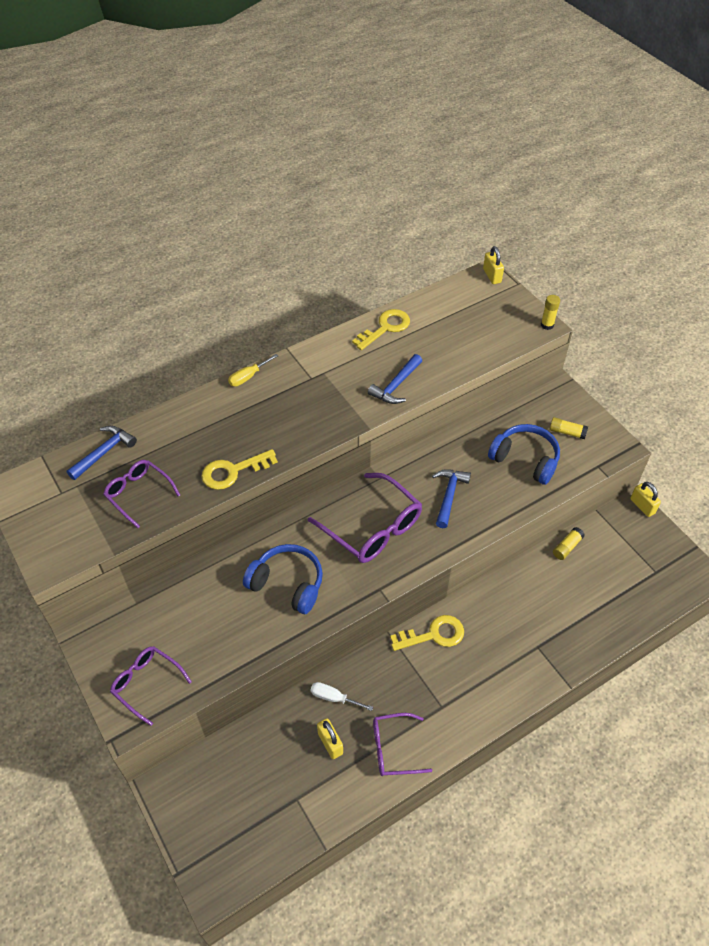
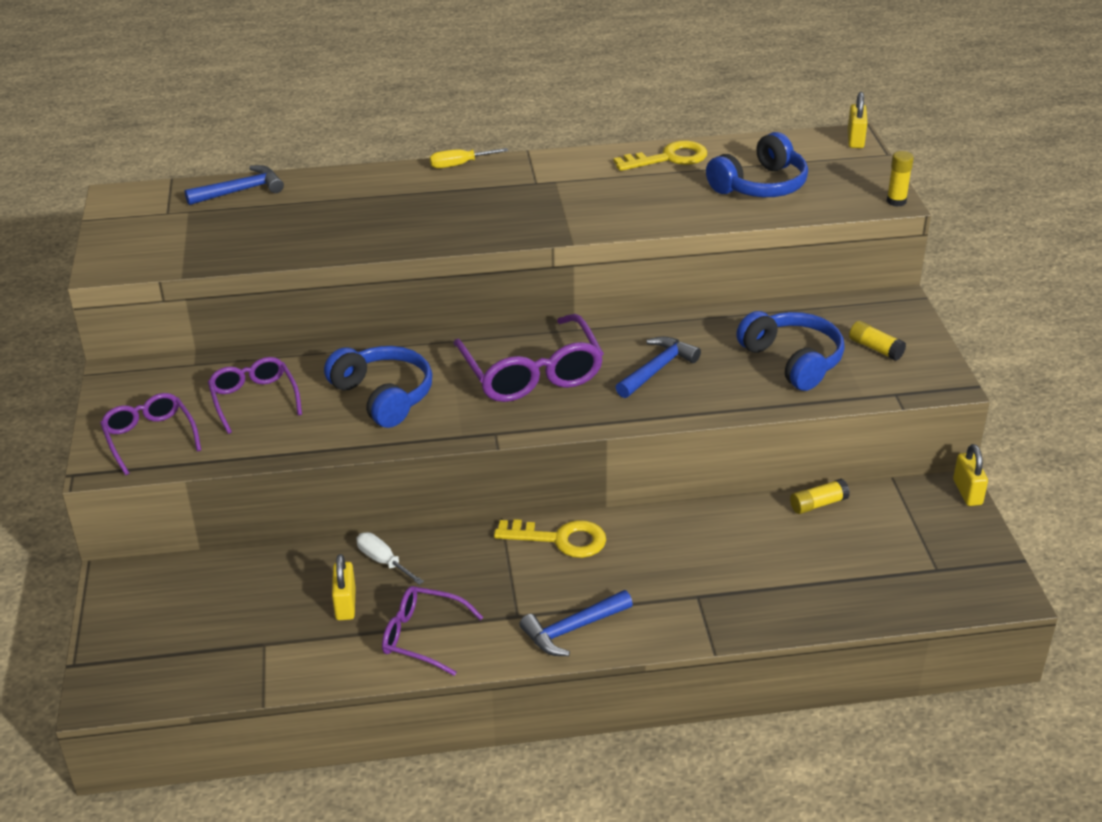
camera: 25 degrees right, 15 degrees down
(138, 494) = (250, 234): purple glasses -> purple glasses (254, 399)
(232, 471) = (373, 241): yellow key -> none
(396, 385) = (639, 213): blue hammer -> blue hammer (572, 629)
(457, 336) = (760, 185): none -> blue headphones

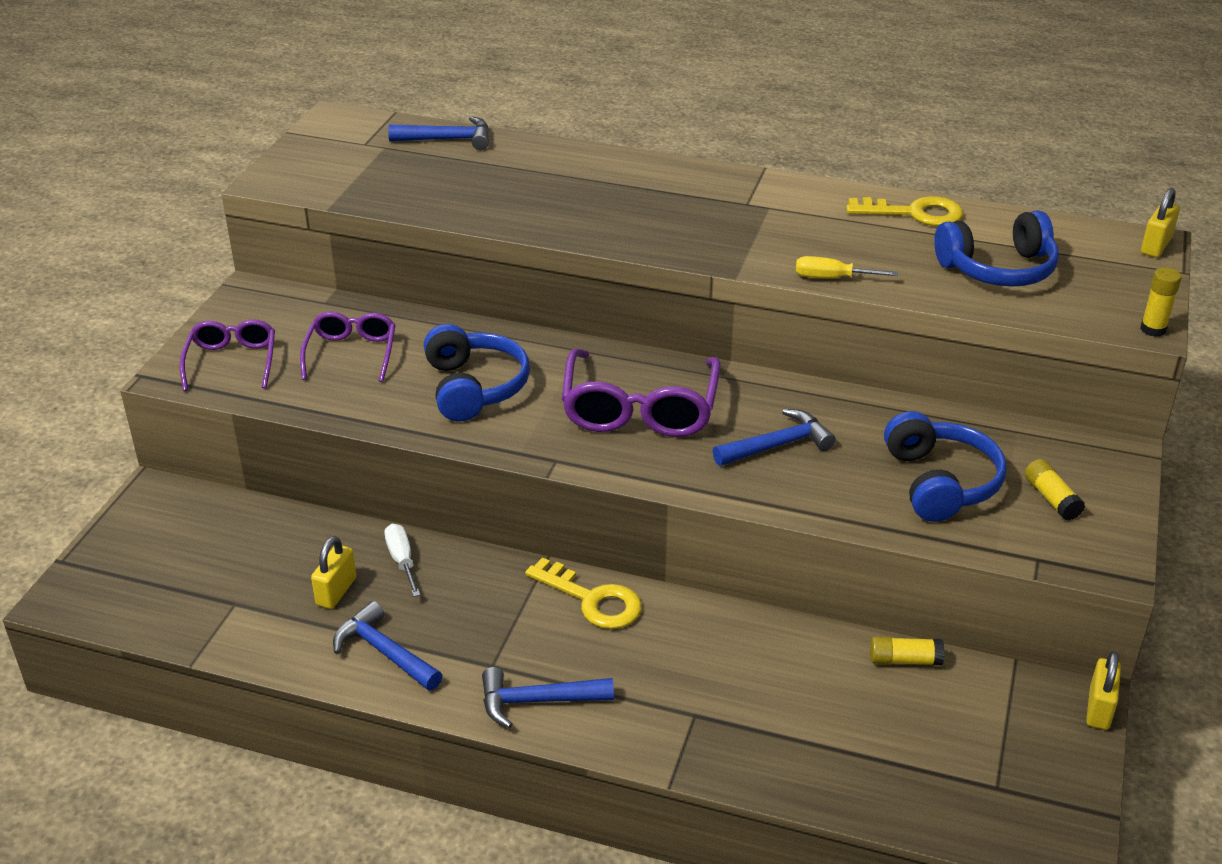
camera: 25 degrees right, 0 degrees up
(422, 636) = (384, 652): purple glasses -> blue hammer
(459, 165) = (681, 165): yellow screwdriver -> yellow screwdriver (832, 278)

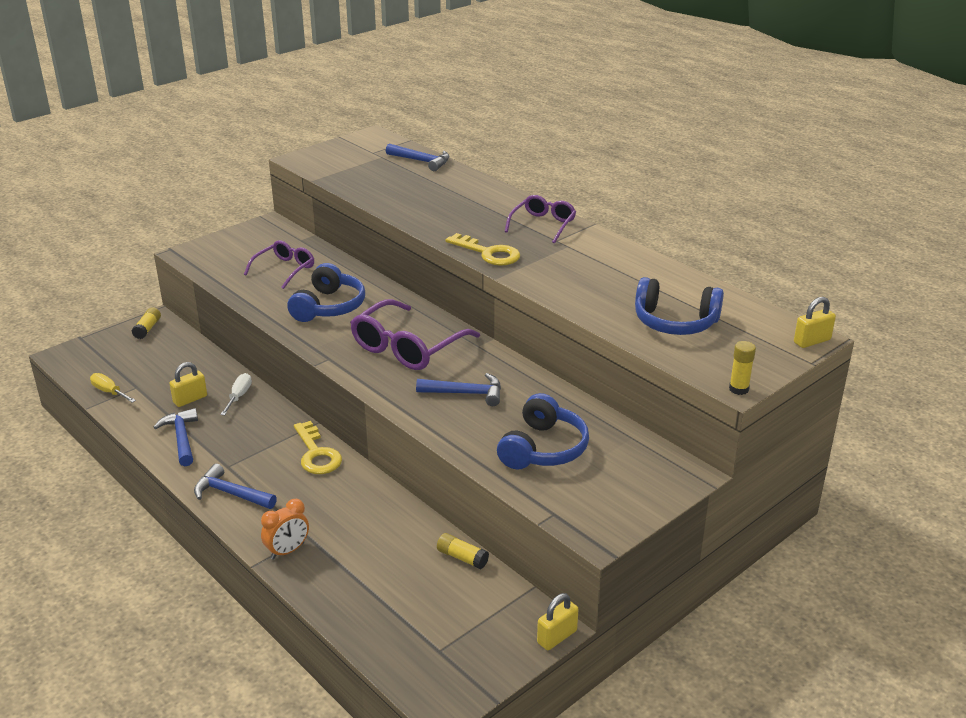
camera: 30 degrees right, 5 degrees down
(232, 362) = (220, 255): purple glasses -> purple glasses (543, 225)
(693, 746) = (287, 551): none -> orange clock
(832, 278) = (555, 295): yellow screwdriver -> yellow screwdriver (109, 392)
(915, 213) = (661, 275): yellow key -> yellow key (489, 253)
(1051, 498) = (606, 483): yellow glue stick -> yellow glue stick (147, 329)

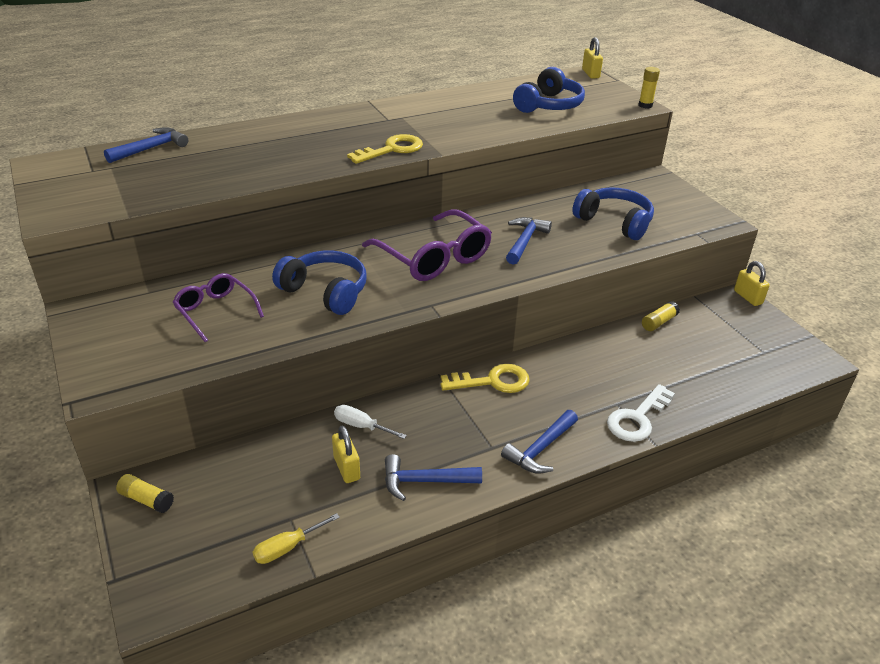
camera: 75 degrees left, 5 degrees up
(287, 551) = (637, 418): orange clock -> white key
(543, 225) = (354, 119): purple glasses -> none

